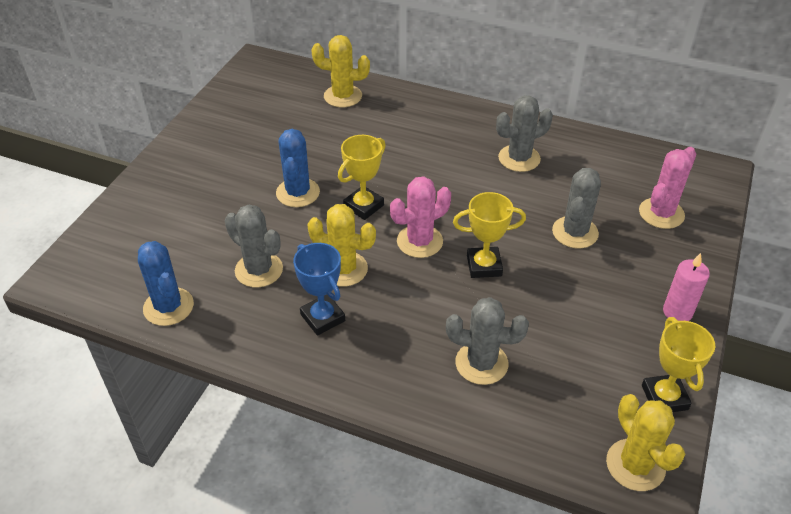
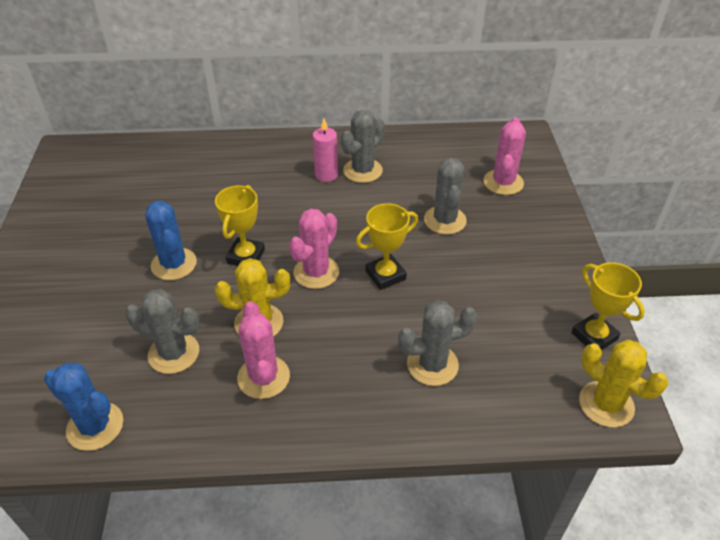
camera: 25 degrees left, 0 degrees up
(323, 318) = (263, 377): blue trophy -> pink cactus
(343, 96) = (170, 160): yellow cactus -> none
(677, 312) = (562, 260): pink candle -> pink candle (326, 175)

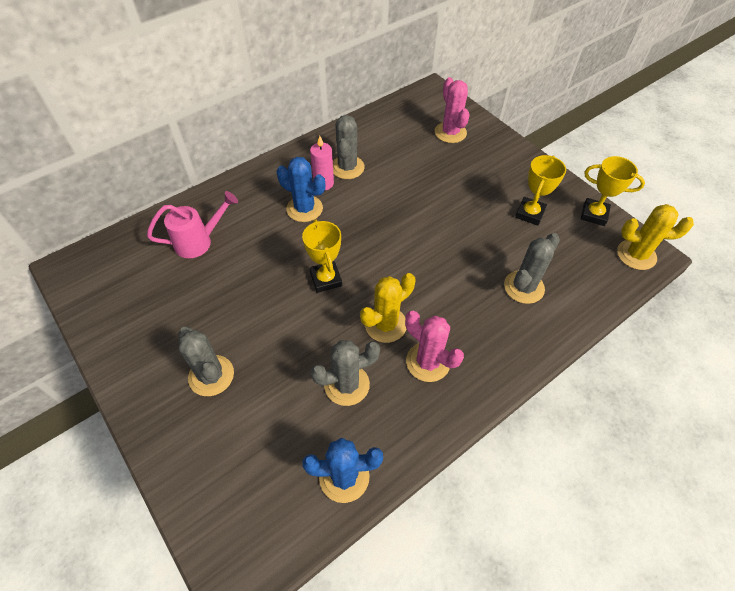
camera: 35 degrees left, 10 degrees up
(174, 264) = (275, 316): blue cactus -> blue cactus (304, 209)
(175, 175) = (199, 241): none -> pink watering can
(316, 272) = (389, 264): pink cactus -> none
(385, 275) = (437, 240): yellow trophy -> yellow trophy (530, 213)
(445, 220) = (438, 179): grey cactus -> grey cactus (211, 375)

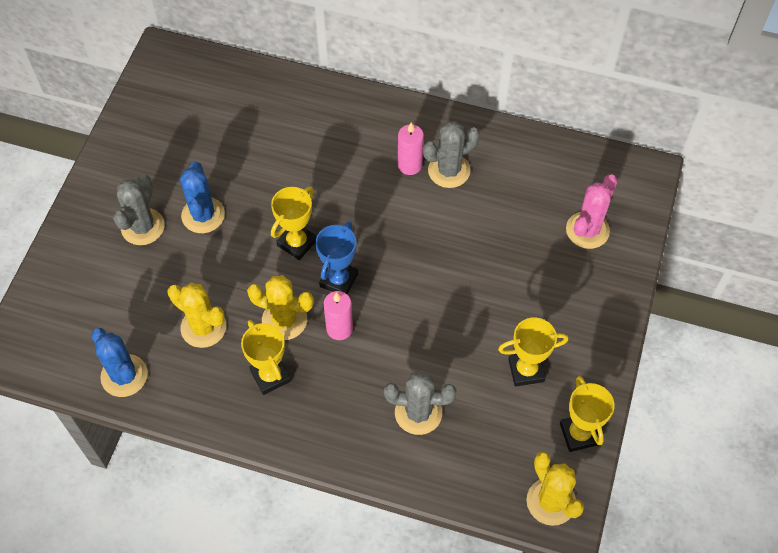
camera: 55 degrees right, 5 degrees up
(199, 241) = (261, 120): pink watering can -> none
(304, 209) = (364, 171): blue cactus -> blue cactus (203, 215)
(346, 384) = (203, 327): grey cactus -> yellow cactus
(379, 272) = (339, 280): none -> blue trophy
(420, 294) = (339, 328): none -> pink candle
(428, 362) = (270, 376): pink cactus -> yellow trophy

